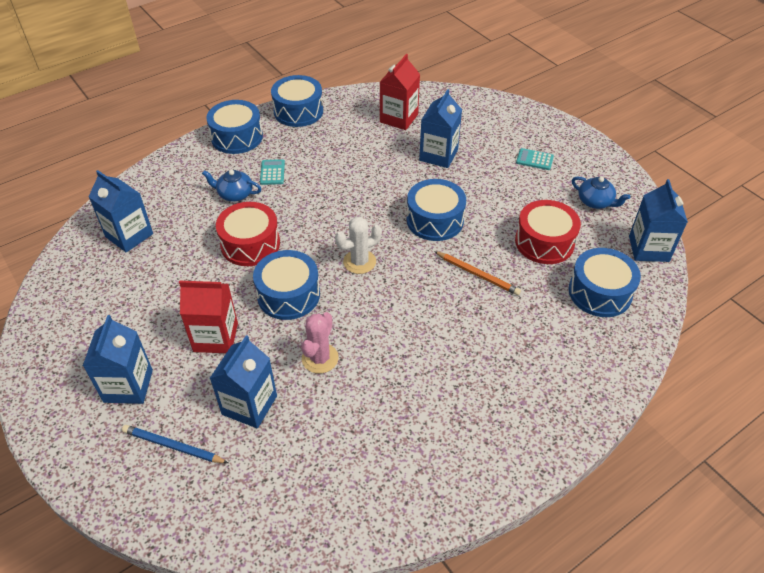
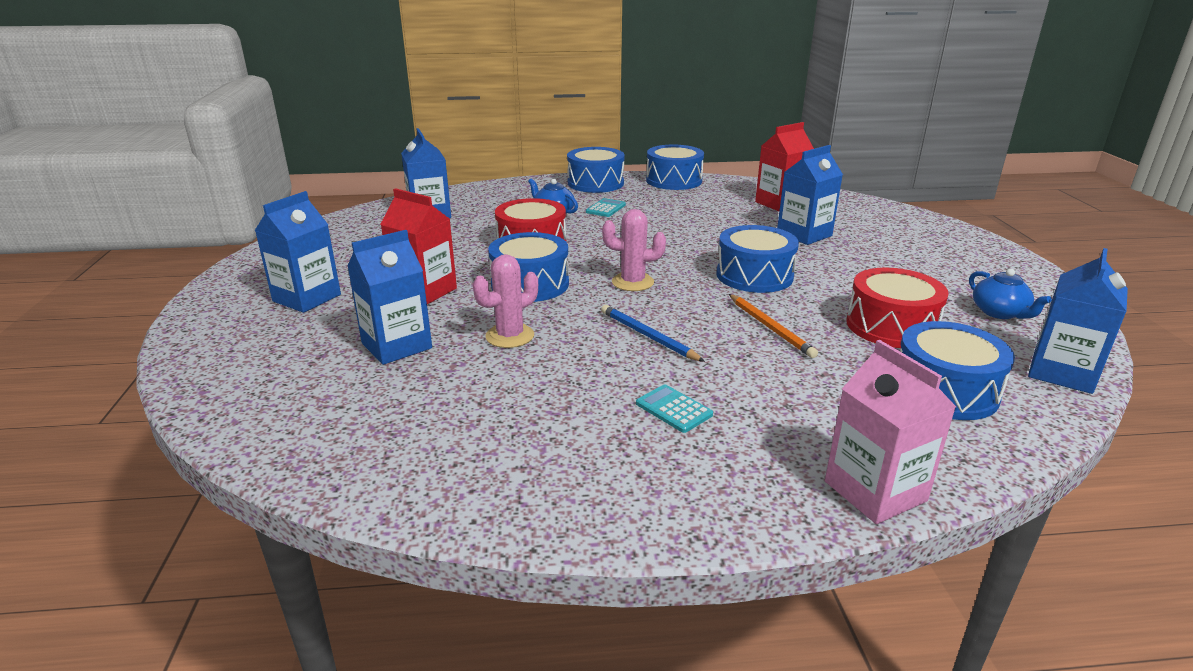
camera: 30 degrees right, 20 degrees down
(173, 446) = (289, 349): blue pencil -> blue pencil (648, 336)
(359, 262) = (632, 282): white cactus -> pink cactus
(534, 159) = (932, 262): turquoise calculator -> turquoise calculator (673, 409)
(605, 393) = (875, 491): none -> pink carton

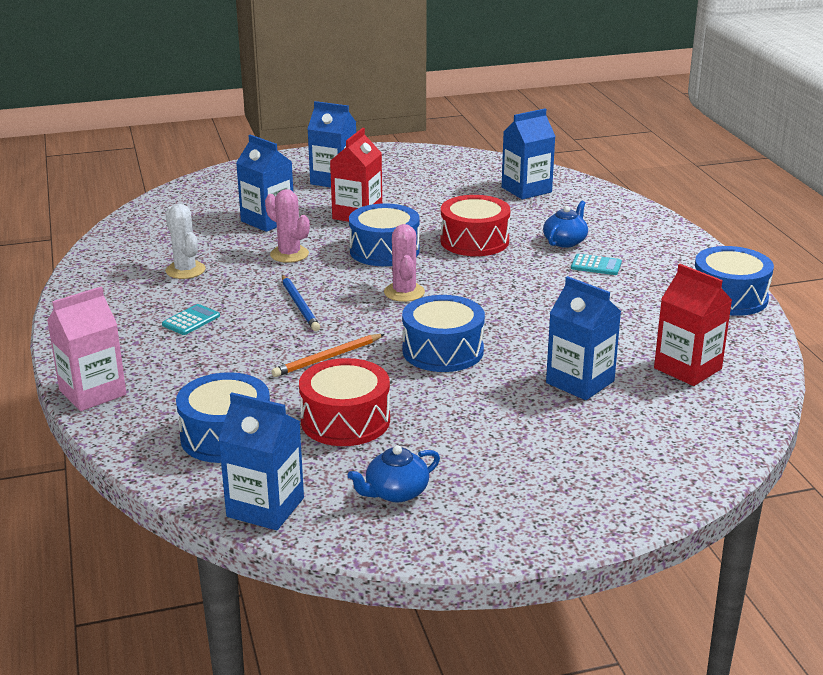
camera: 80 degrees right, 0 degrees up
(520, 412) = (185, 270): none -> white cactus
(595, 183) = (680, 253): blue drum -> none
(648, 336) = (300, 305): blue pencil -> blue pencil turned 120 degrees clockwise

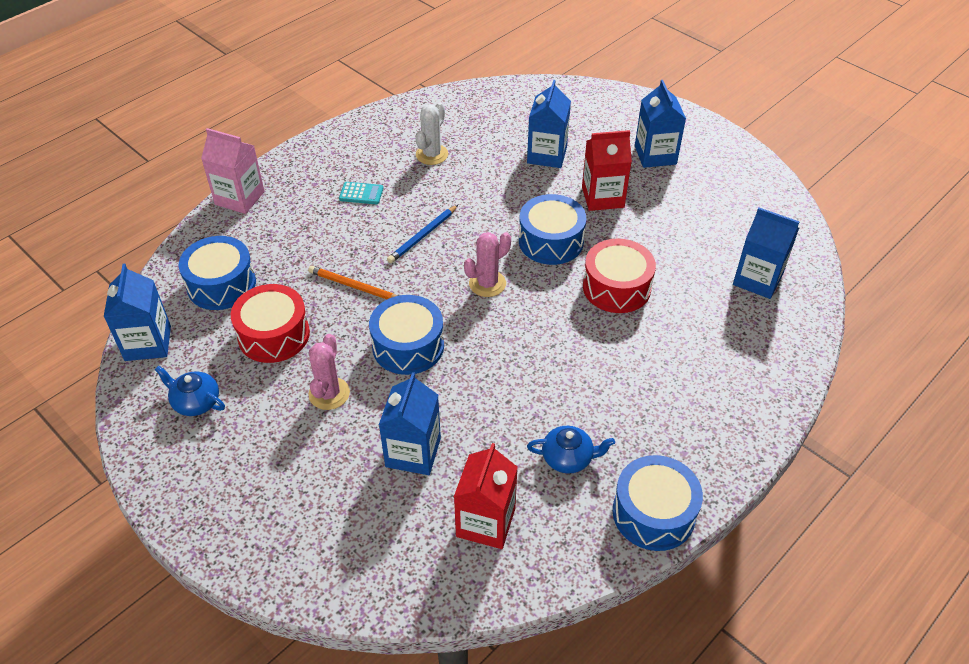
camera: 60 degrees right, 20 degrees up
(289, 254) = (499, 193): pink cactus -> pink cactus (329, 393)
(565, 241) = (670, 348): blue teapot -> blue teapot (568, 458)
(596, 265) = (638, 388): turquoise calculator -> none

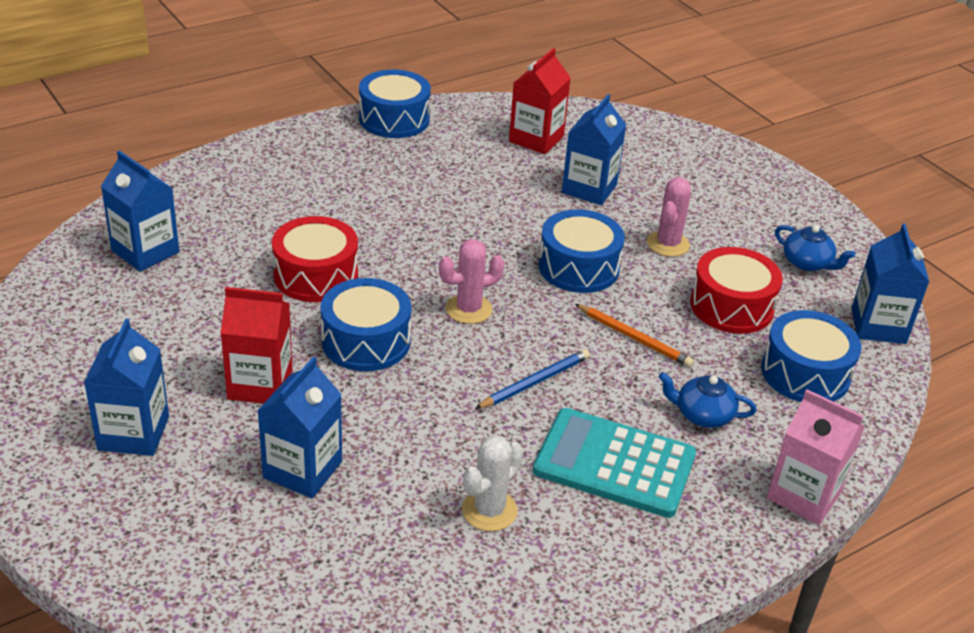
camera: 170 degrees left, 10 degrees down
(361, 193) = (614, 463): turquoise calculator -> turquoise calculator, size x2.31
(568, 458) = (448, 160): blue teapot -> blue teapot (703, 415)

